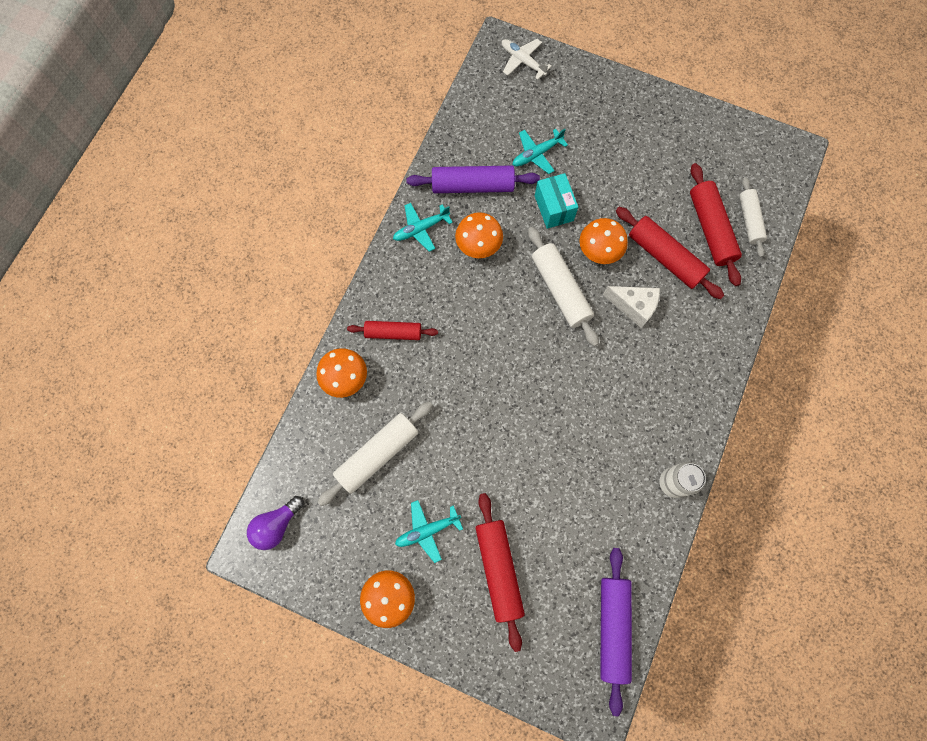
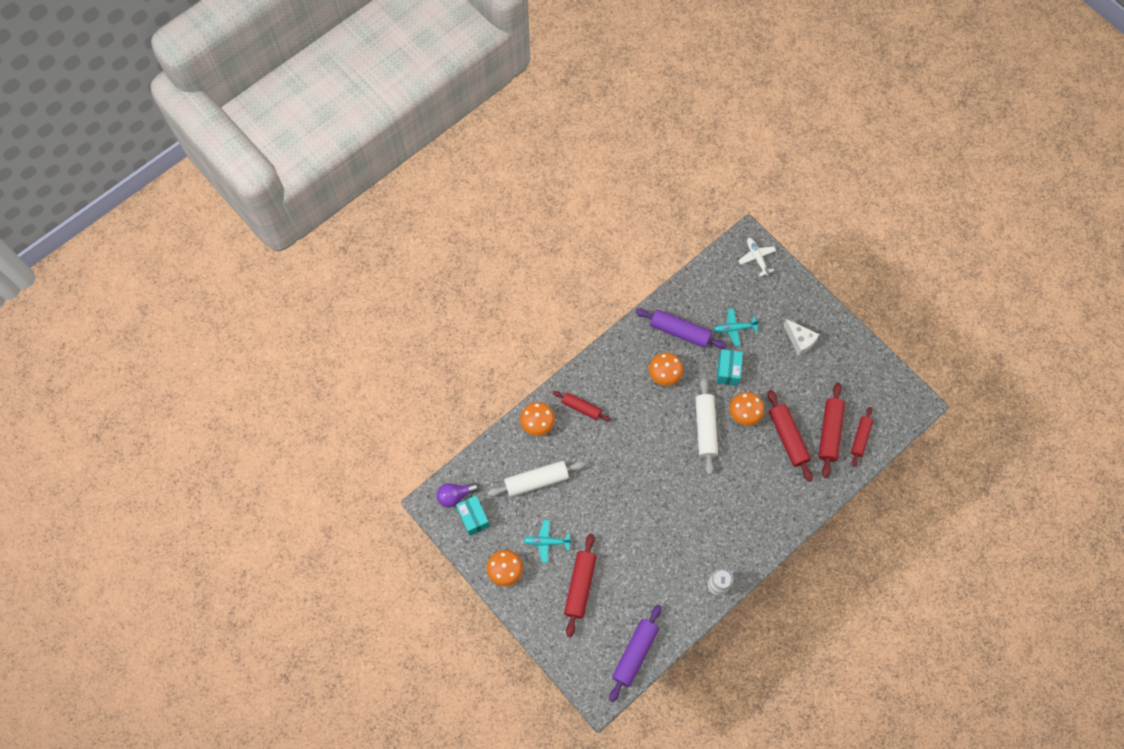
camera: 25 degrees right, 5 degrees down
(314, 544) = (473, 518): none -> turquoise box
(421, 229) = (631, 346): turquoise plane -> none
(633, 307) = (749, 461): white cheese -> white cheese (799, 341)
(749, 220) = (860, 438): white rolling pin -> red rolling pin

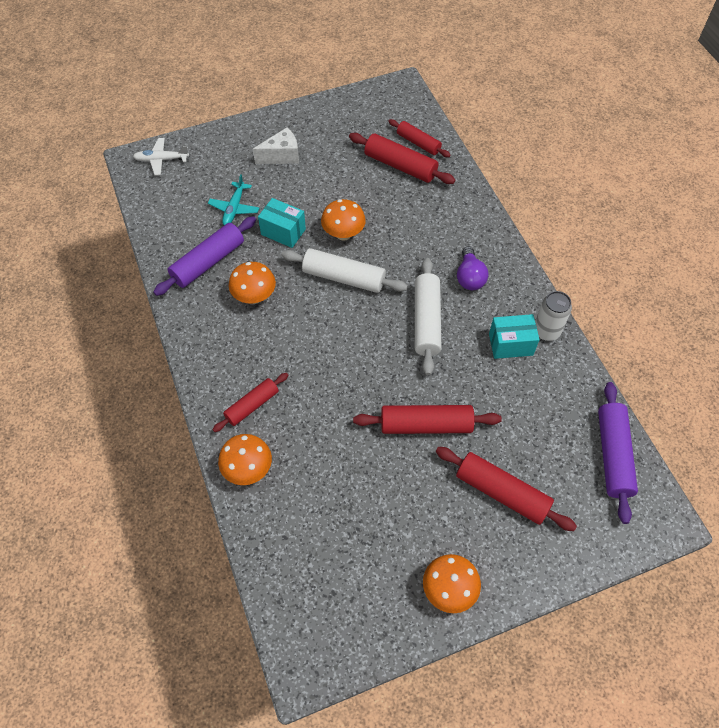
camera: 70 degrees left, 10 degrees down
(455, 496) = (306, 627): purple light bulb -> purple light bulb (469, 277)
(473, 518) = (351, 610): turquoise box -> turquoise box (510, 344)
(536, 481) = (330, 499): white rolling pin -> white rolling pin (426, 321)
(546, 542) = (425, 516): turquoise plane -> none
(635, 653) = (613, 455): purple rolling pin -> purple rolling pin turned 45 degrees clockwise
(788, 437) = (390, 204): red rolling pin -> red rolling pin (426, 425)

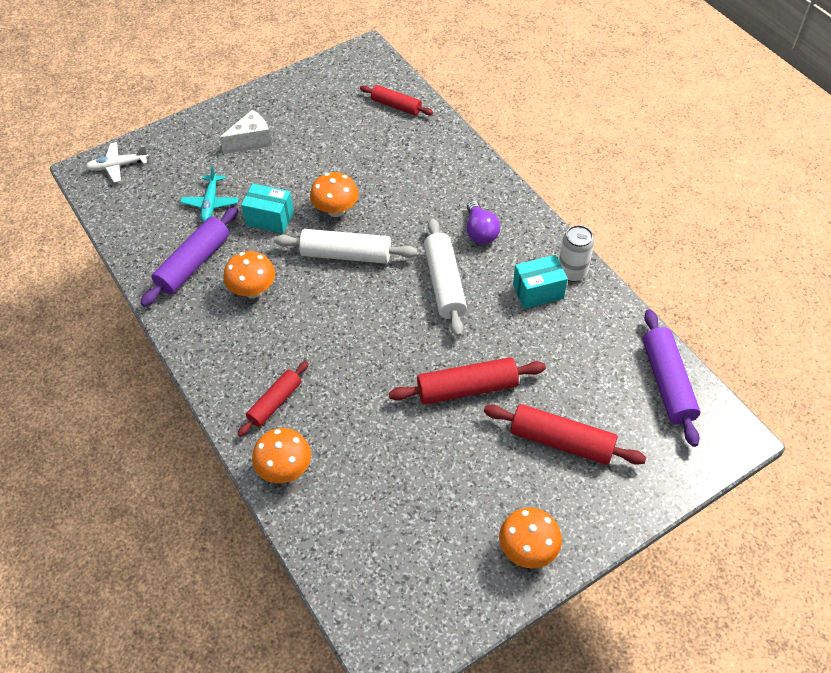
camera: 10 degrees left, 5 degrees down
(400, 166) = (382, 132): red rolling pin -> none

